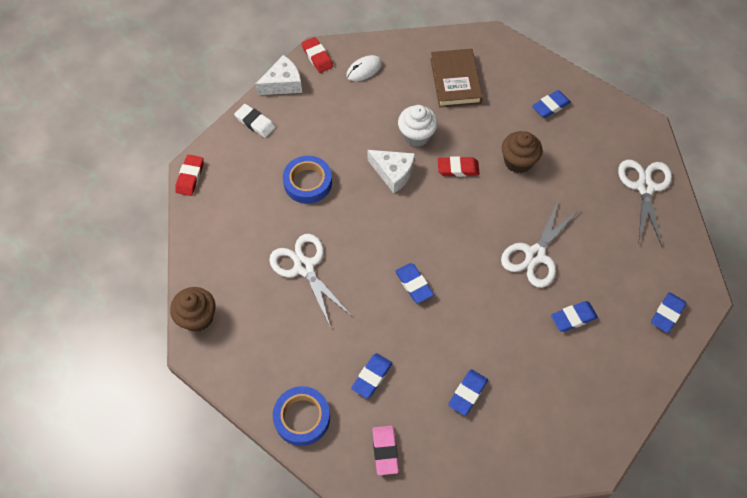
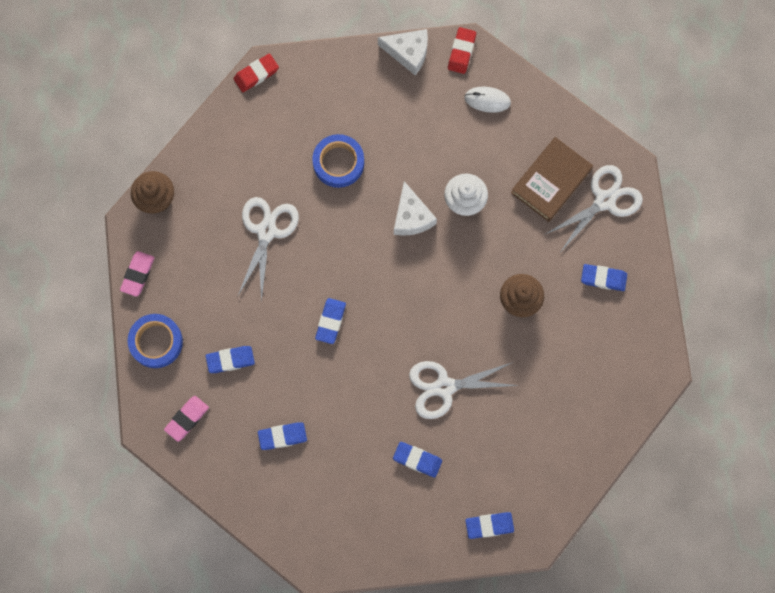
camera: 45 degrees right, 15 degrees up
(237, 382) = (138, 274): none -> pink eraser
(255, 123) = (351, 70): white eraser -> none
(458, 168) = (465, 261): red eraser -> none
(645, 187) = (595, 418): white scissors -> white scissors (604, 200)

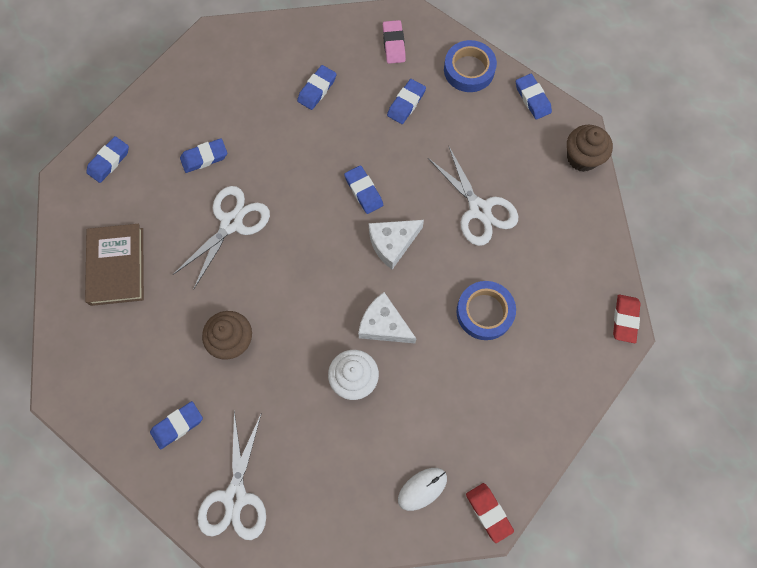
camera: 135 degrees right, 5 degrees down
(138, 274) = (532, 98): pink eraser -> blue eraser
(408, 53) = (531, 463): white cheese -> white cheese (392, 243)
(551, 181) = (298, 469): brown book -> brown book (117, 266)

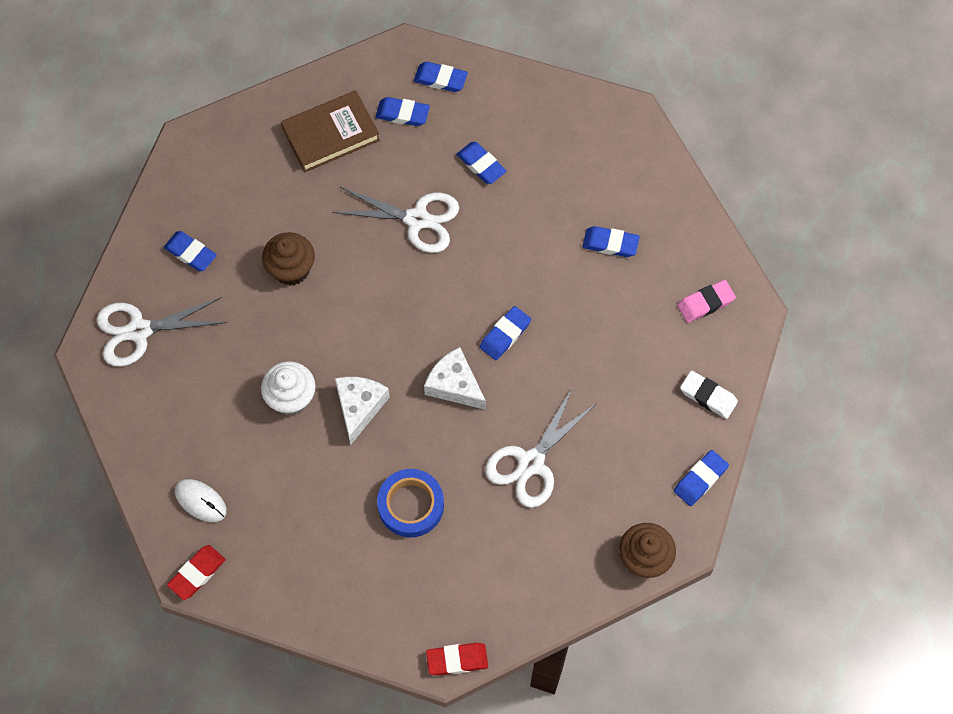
camera: 70 degrees right, 5 degrees down
(406, 103) = (633, 342): blue eraser -> blue eraser (402, 114)
(469, 70) = (708, 396): blue tape -> white eraser

